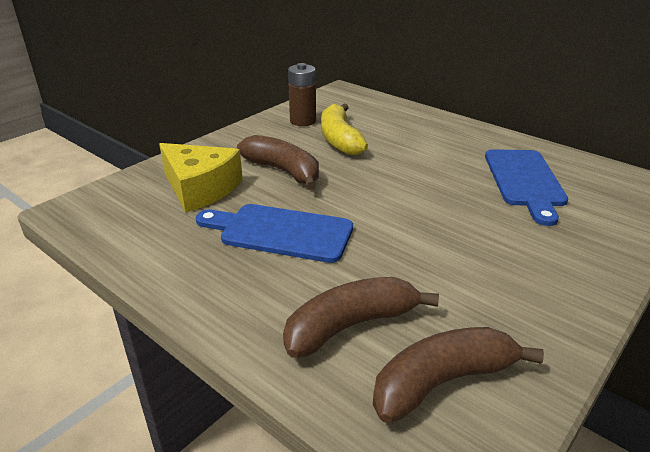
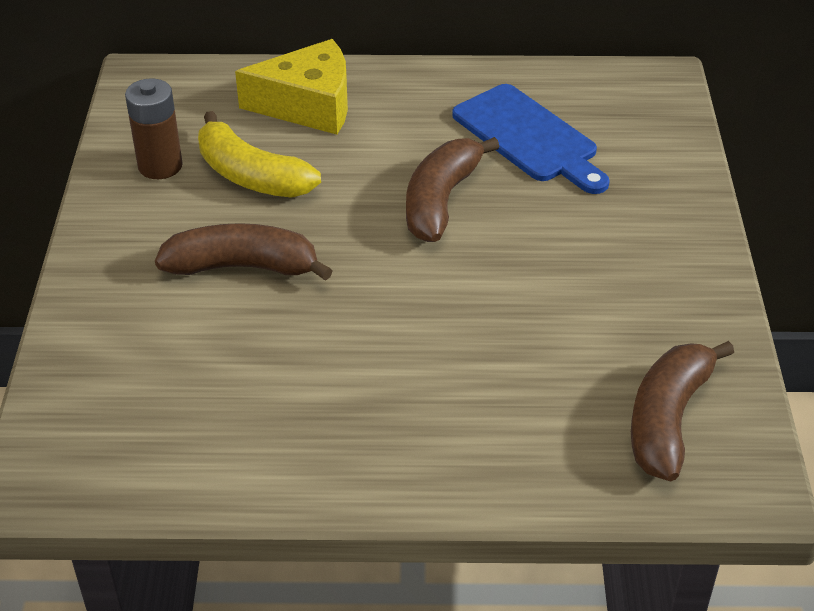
camera: 40 degrees left, 10 degrees up
(200, 188) = (171, 351): yellow cheese -> yellow cheese (308, 105)
(280, 232) = (350, 355): blue cutting board -> none
(351, 325) = (543, 417): brown banana -> brown banana (441, 201)

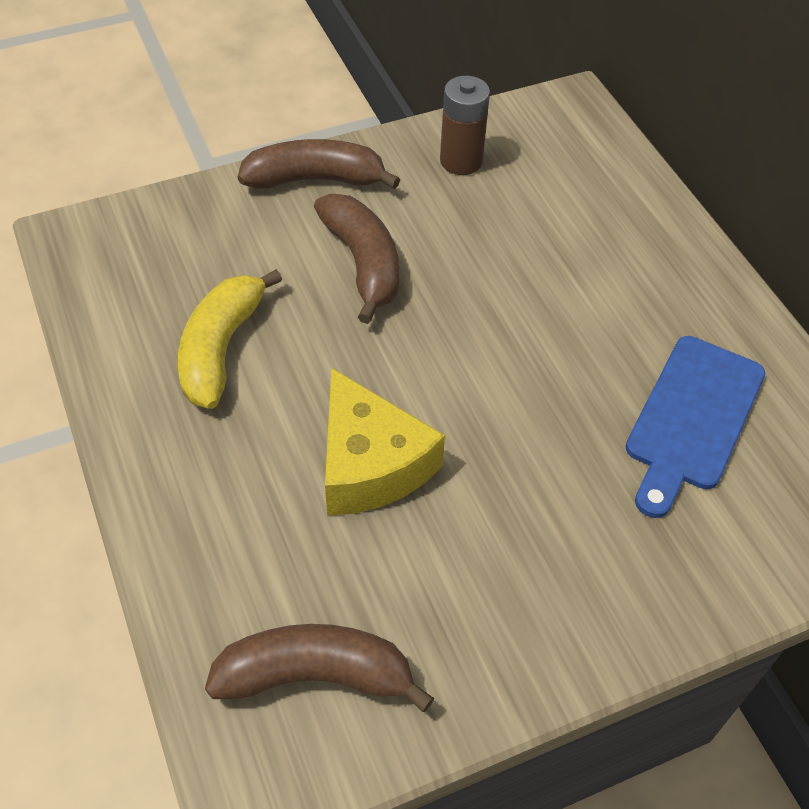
camera: 65 degrees right, 10 degrees up
(251, 175) = (486, 224): yellow banana -> yellow banana (221, 348)
(308, 105) = (615, 226): yellow cheese -> yellow cheese (370, 464)
(441, 201) = (540, 375): brown banana -> brown banana (316, 179)

